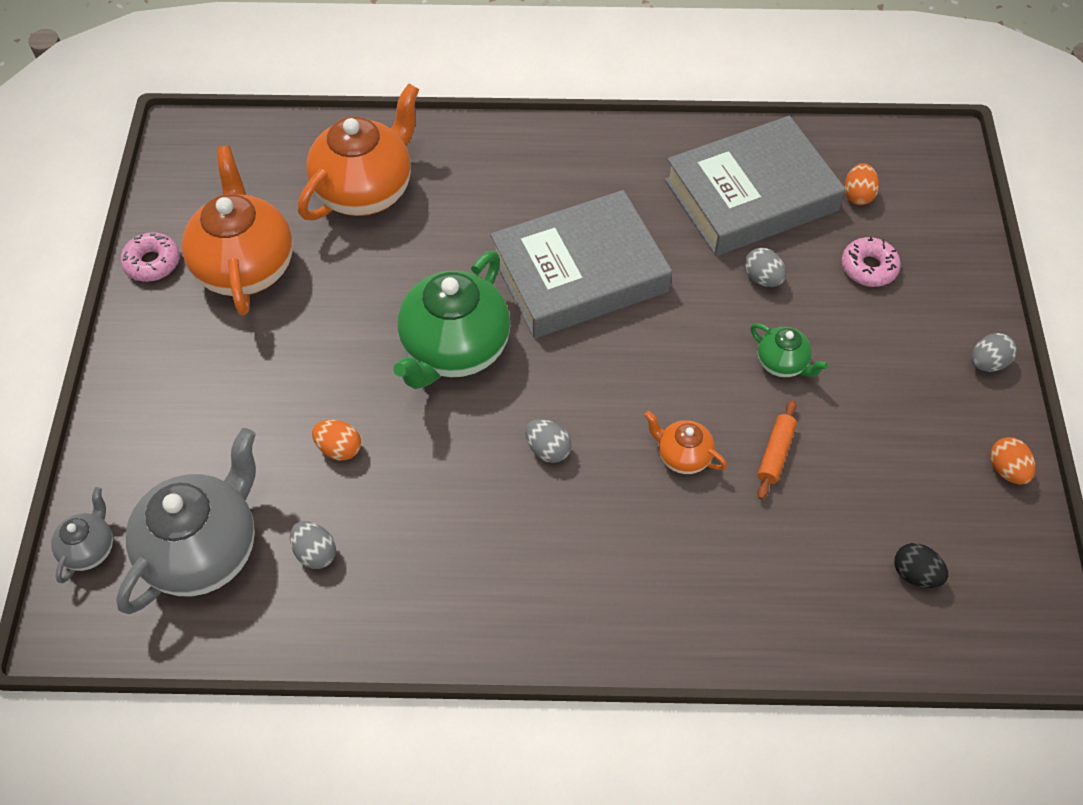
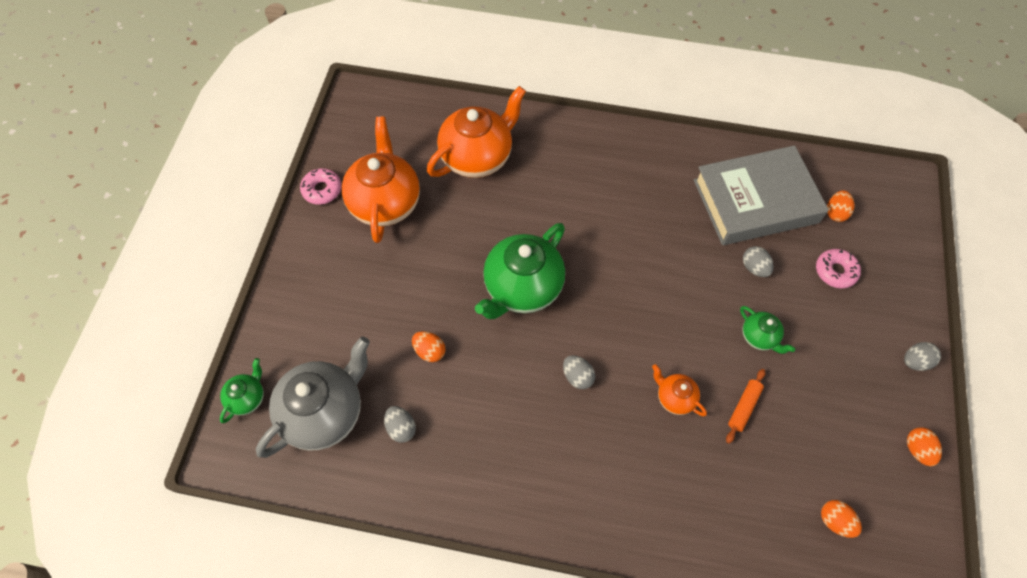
camera: 10 degrees right, 5 degrees up
(90, 549) = (247, 398): grey teapot -> green teapot
(579, 273) = (620, 243): grey book -> none
(915, 574) = (835, 521): black egg -> orange egg

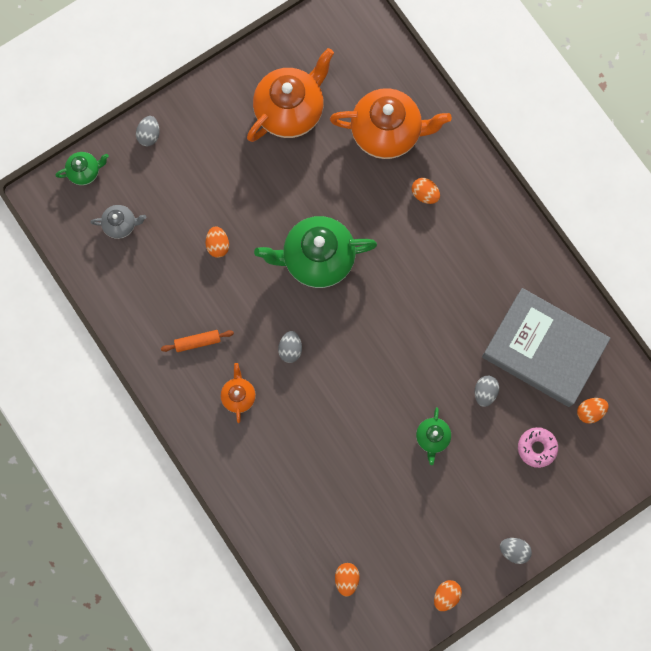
camera: 45 degrees right, 15 degrees up
(322, 190) = (258, 61): pink donut -> none
(325, 412) = (121, 225): grey teapot -> grey teapot, size x0.48
(401, 428) = (155, 278): grey egg -> grey egg (149, 135)
(552, 174) = (424, 194): none -> orange egg
(674, 398) = (335, 420): orange teapot -> orange teapot (238, 396)
(744, 407) = (370, 467): orange rolling pin -> orange rolling pin (197, 342)

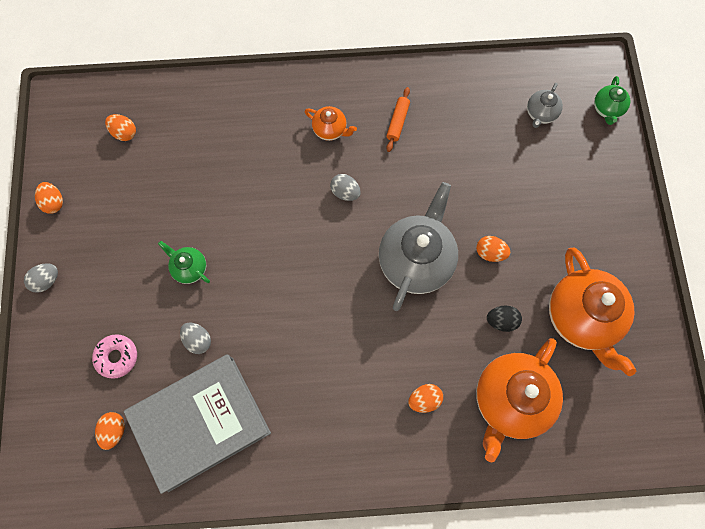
camera: 120 degrees right, 5 degrees down
(149, 135) = (617, 178): grey egg -> none
(218, 245) = (477, 182): orange egg -> orange egg (490, 253)
(317, 259) = (416, 260): green teapot -> grey teapot
(328, 168) = (501, 321): none -> black egg

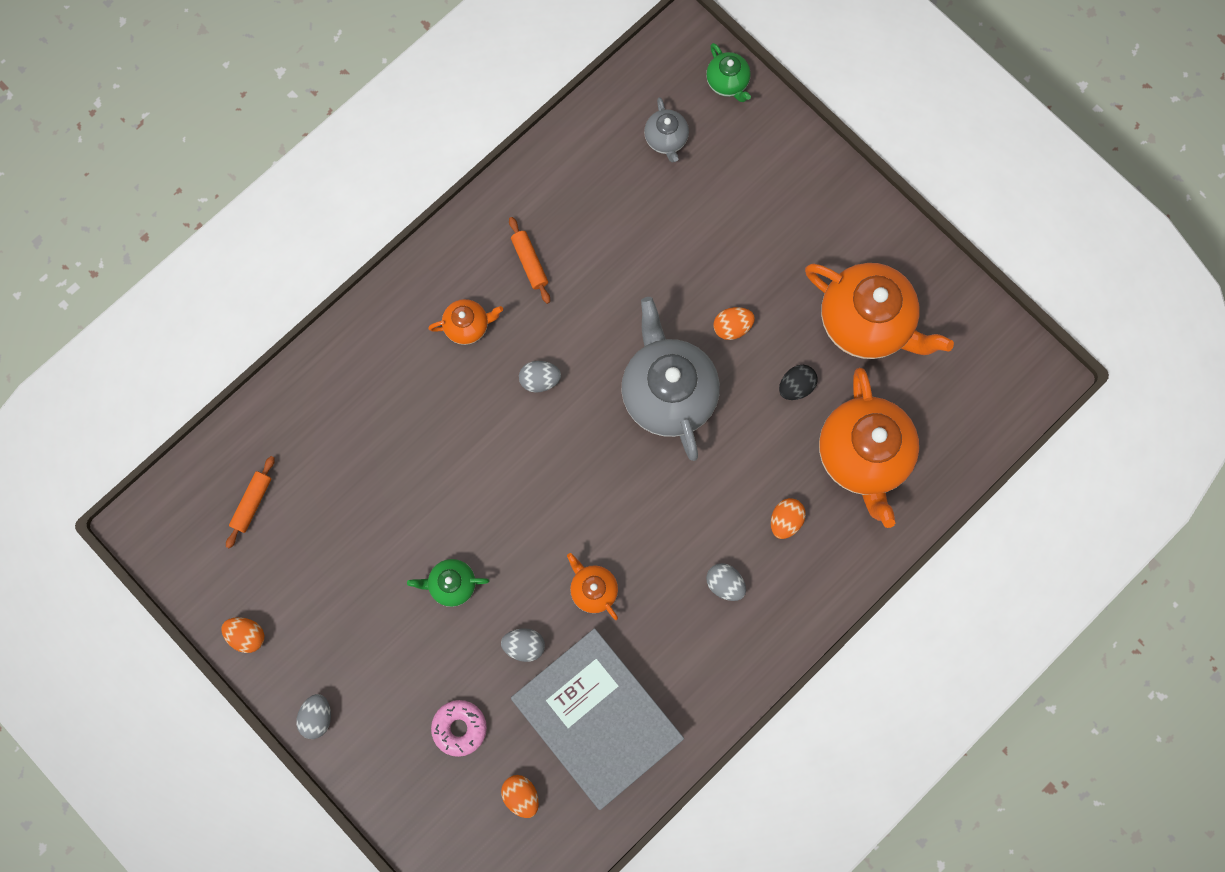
camera: 40 degrees left, 5 degrees up
(124, 133) = (252, 503): orange egg -> orange rolling pin
(201, 422) = (597, 717): grey book -> grey book turned 60 degrees counterclockwise
(268, 341) = (593, 589): none -> orange teapot
(351, 407) = (724, 583): none -> grey egg

